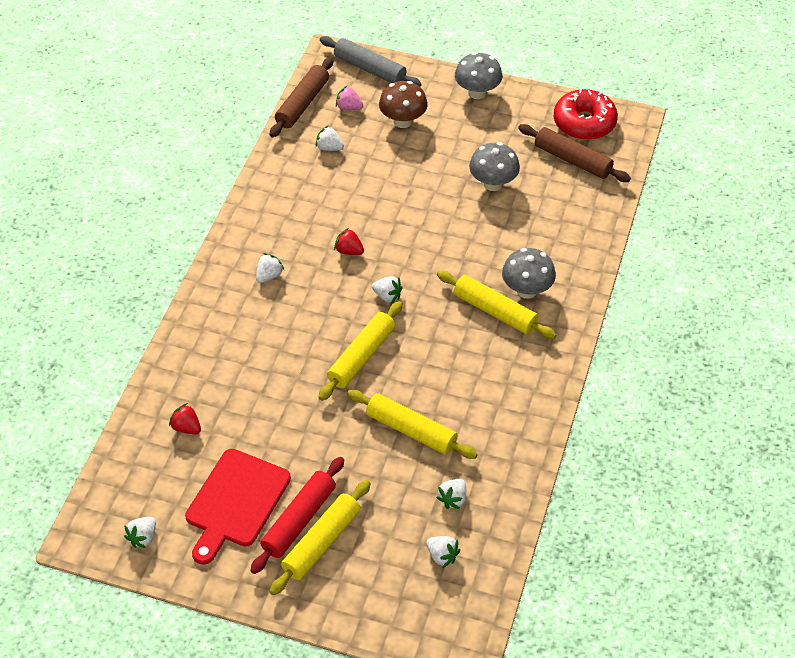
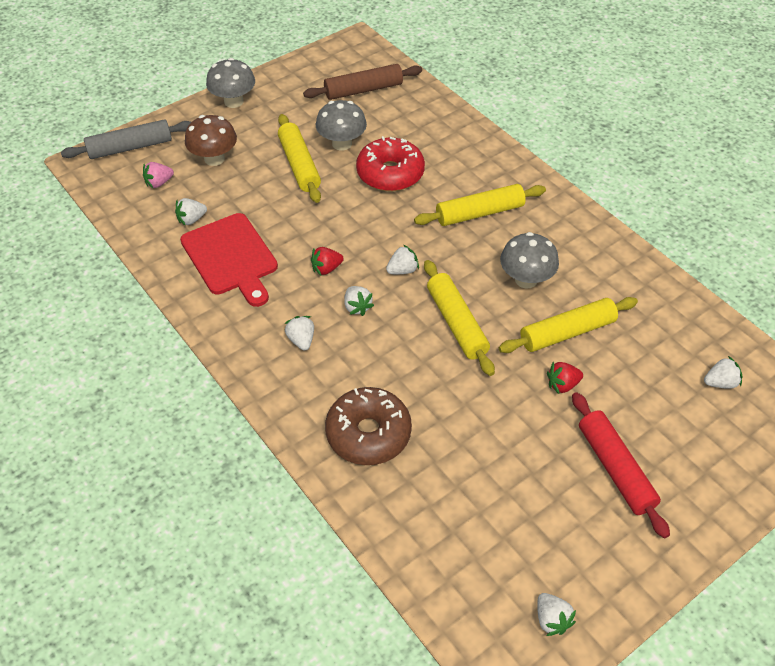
camera: 55 degrees left, 0 degrees up
(186, 427) = (435, 505): red strawberry -> red strawberry (562, 385)
(217, 359) = (368, 433): none -> brown donut
(236, 502) = (560, 510): red cutting board -> red cutting board (231, 257)
(302, 103) = (118, 210): brown rolling pin -> none
(321, 542) = (652, 464): yellow rolling pin -> yellow rolling pin (299, 165)
(453, 499) = (662, 343): white strawberry -> white strawberry (357, 307)
(527, 290) = (474, 183): grey mushroom -> grey mushroom (526, 279)
(584, 123) = (332, 65): red donut -> red donut (390, 173)

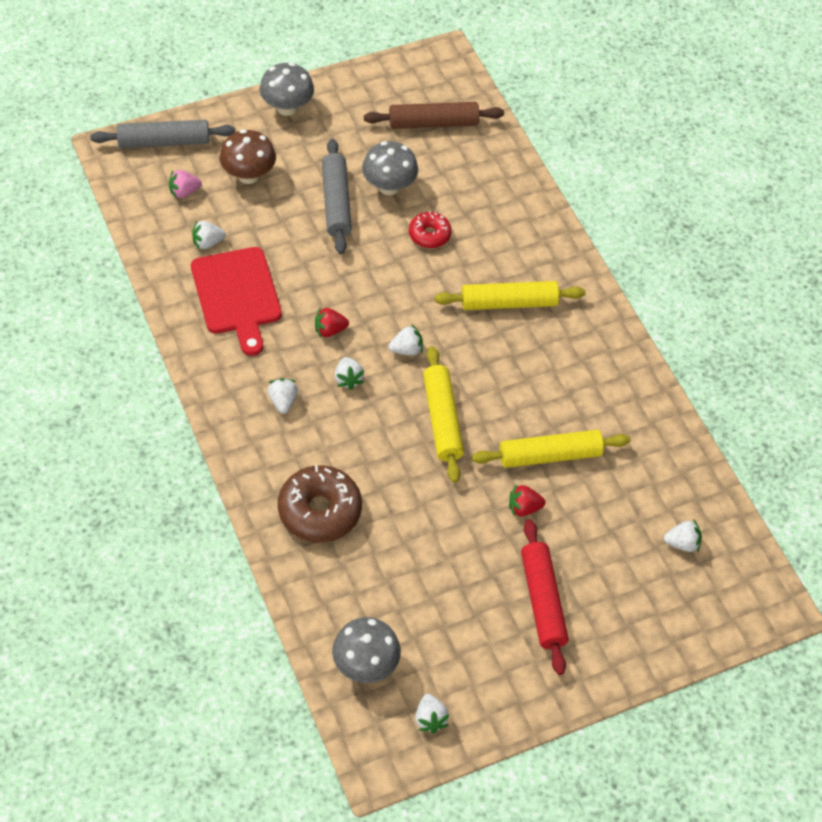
camera: 10 degrees right, 5 degrees up
(299, 165) = (336, 203): yellow rolling pin -> grey rolling pin
(390, 173) = (429, 235): red donut -> red donut, size x0.57
(526, 279) = (529, 389): grey mushroom -> grey mushroom (365, 664)

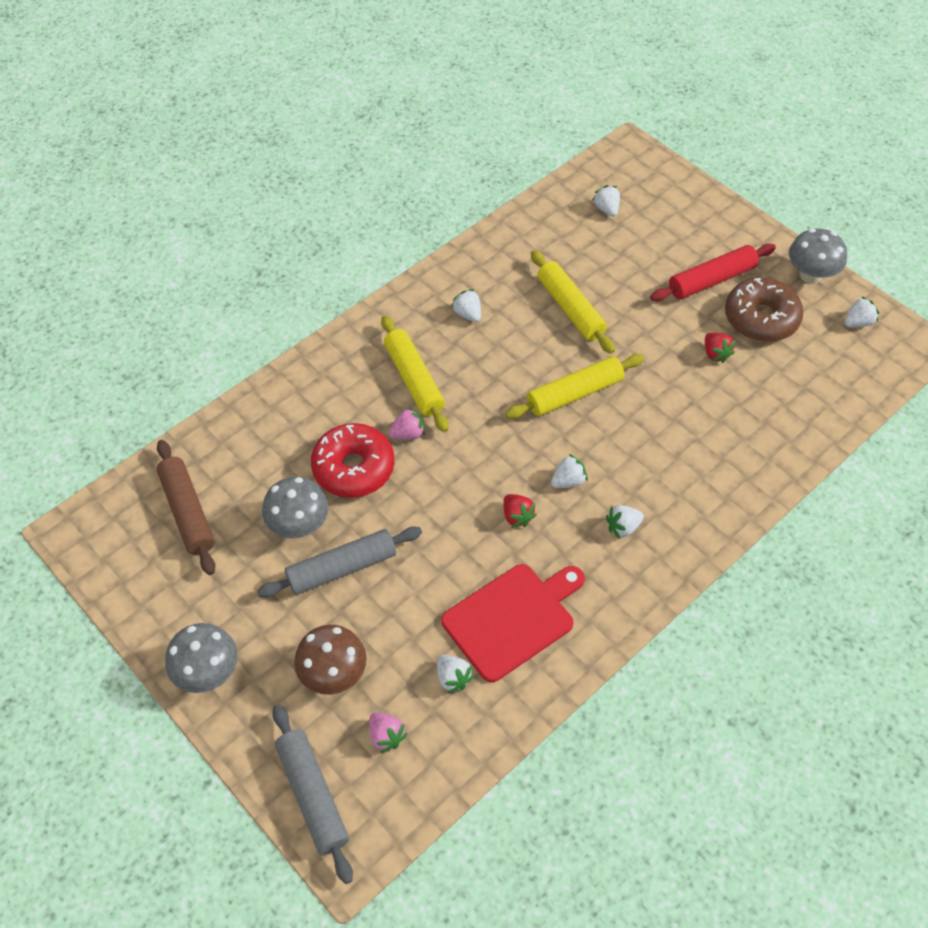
camera: 105 degrees left, 0 degrees up
(319, 511) = (723, 456): brown donut -> brown donut (761, 318)
(365, 664) = (843, 377): grey mushroom -> grey mushroom (810, 275)
(406, 349) = (509, 444): white strawberry -> white strawberry (468, 314)
(429, 235) = (353, 468): red donut -> red donut, size x1.74
(449, 281) = (408, 434): none -> pink strawberry
(524, 508) = (633, 313): red strawberry -> red strawberry (715, 354)

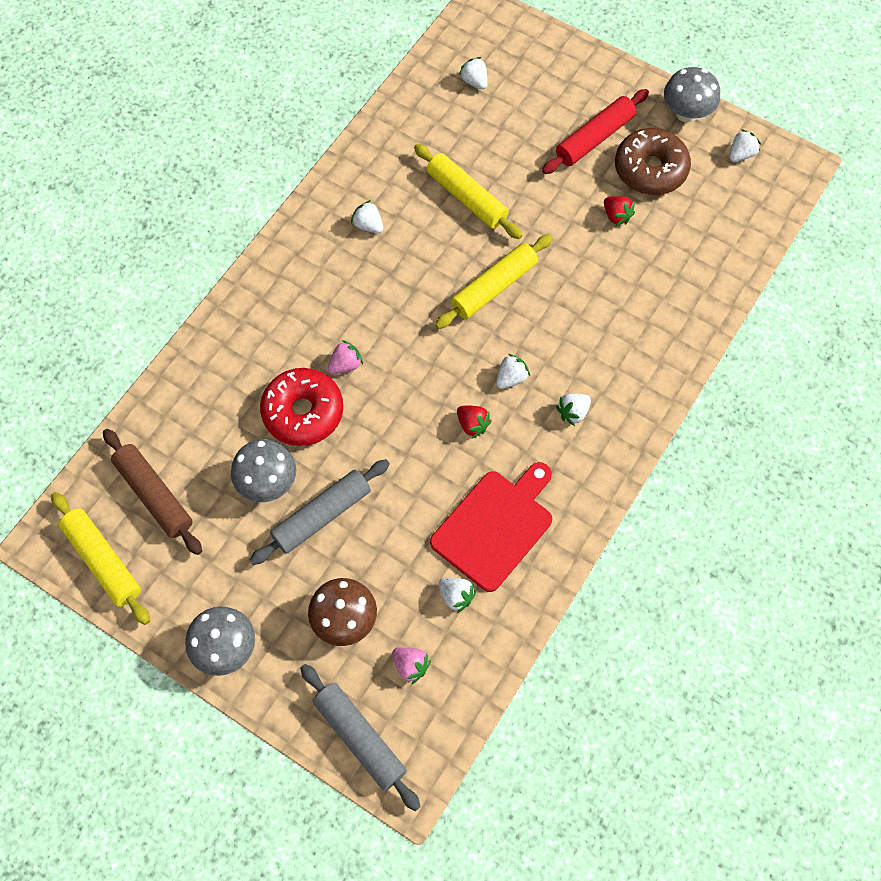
camera: 15 degrees left, 10 degrees up
(414, 379) = (335, 307): yellow rolling pin -> yellow rolling pin (103, 561)

